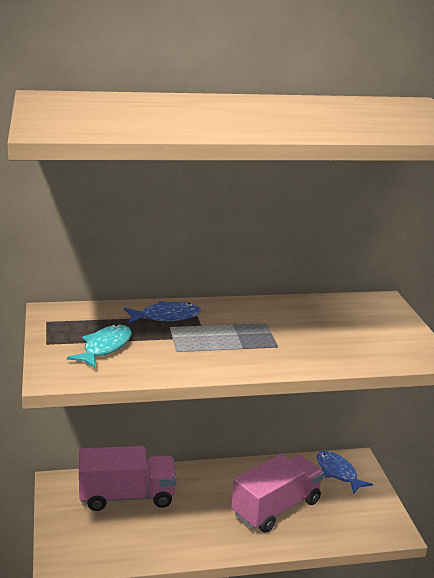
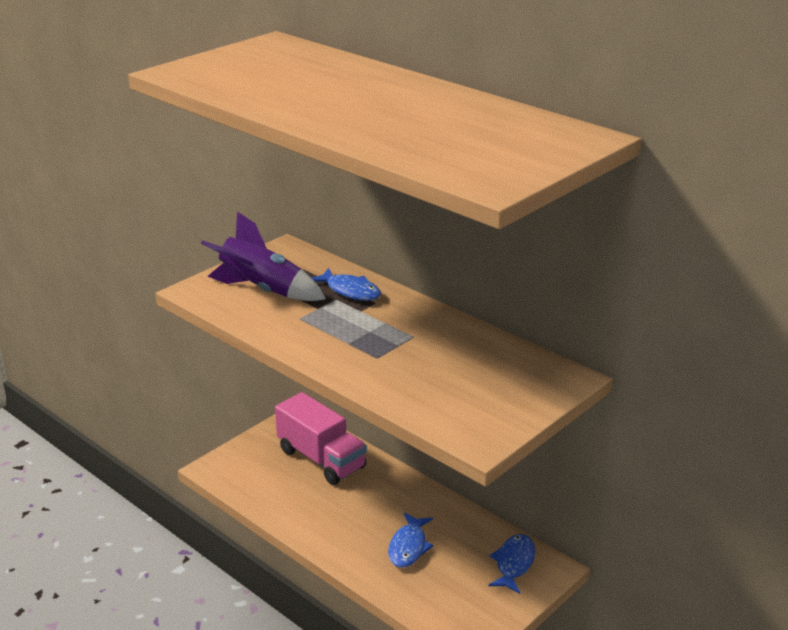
camera: 55 degrees right, 5 degrees up
(105, 347) = (261, 290): turquoise fish -> purple rocket
(276, 508) = (408, 547): pink truck -> blue fish

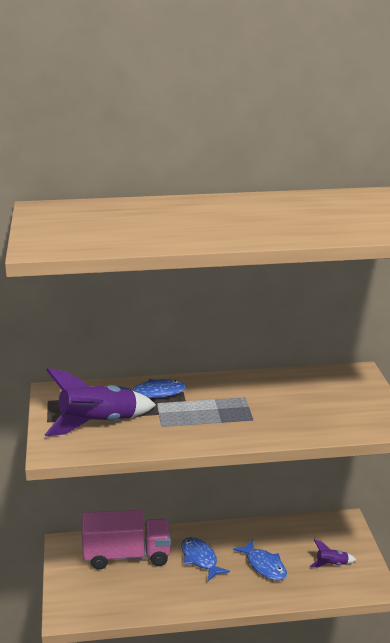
camera: 50 degrees left, 5 degrees down
(467, 591) = (331, 564): none -> purple rocket
(513, 563) = (326, 532): blue fish -> blue fish (200, 559)

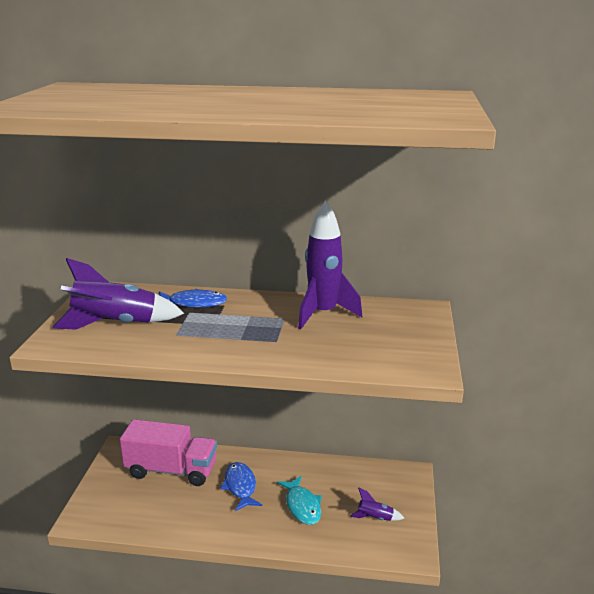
camera: 15 degrees right, 0 degrees up
(264, 566) = (302, 506): blue fish -> turquoise fish
(276, 388) = (323, 314): none -> purple rocket

